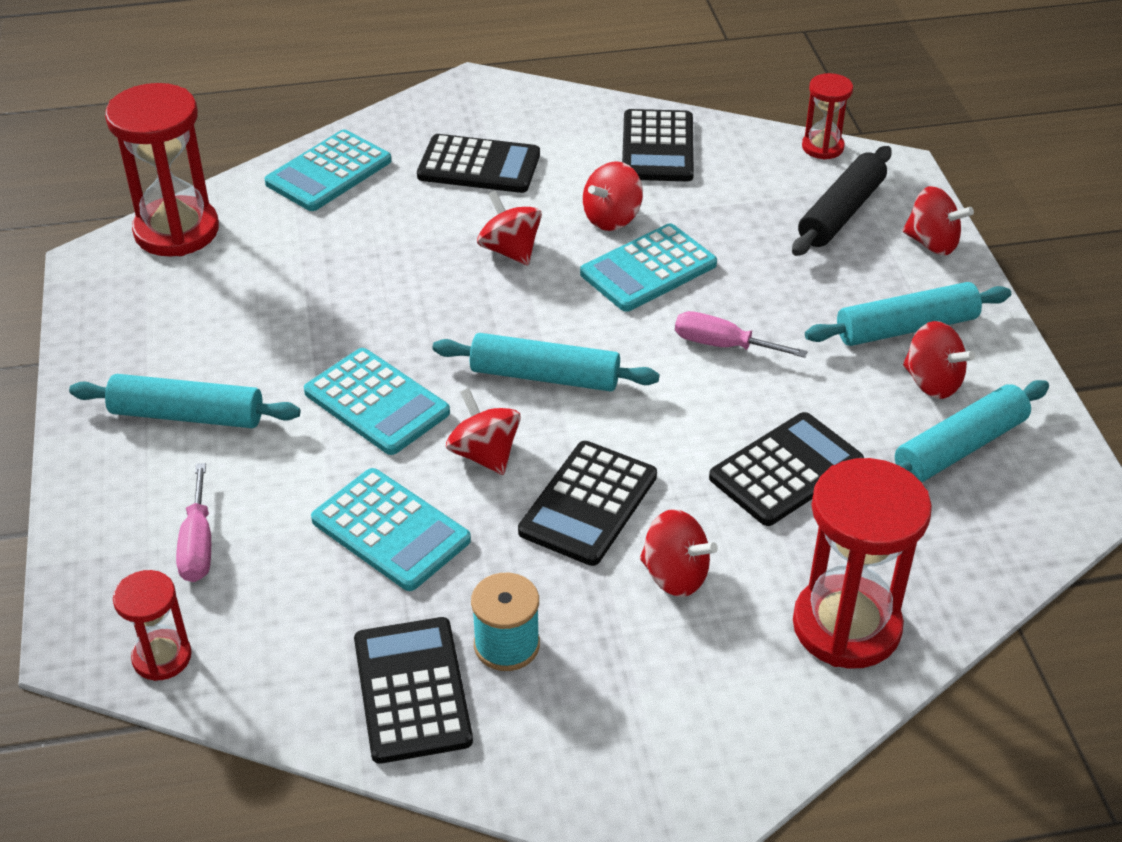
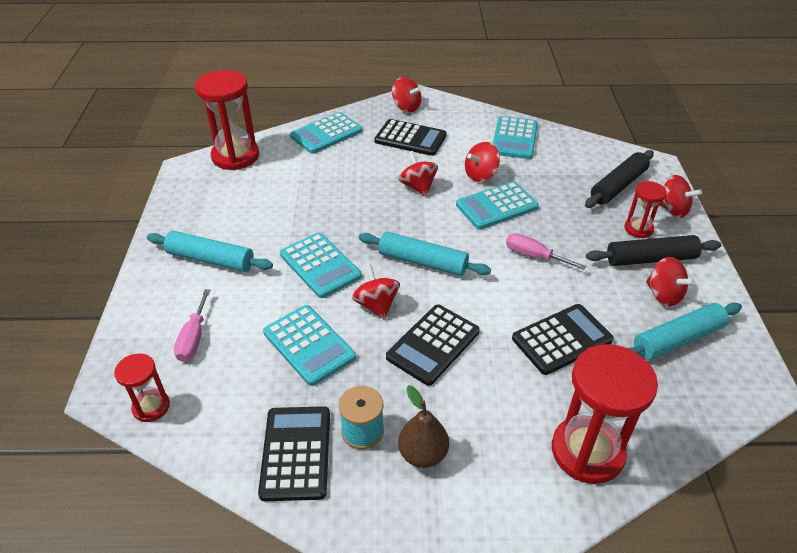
camera: 10 degrees right, 0 degrees up
(605, 664) = (423, 454): none -> brown pear
(657, 147) = (514, 138): black calculator -> turquoise calculator
(675, 575) = (479, 399): red spinning top -> red spinning top (406, 107)
(822, 147) = (612, 148): red hourglass -> red hourglass (638, 229)
(906, 328) = (650, 259): turquoise rolling pin -> black rolling pin

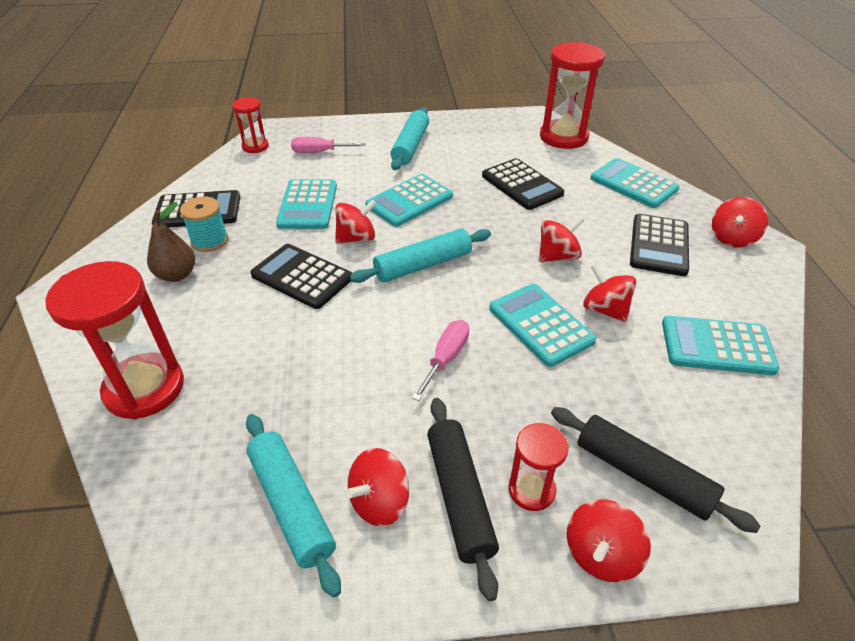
camera: 85 degrees right, 0 degrees up
(309, 345) = (308, 205): turquoise calculator -> turquoise calculator turned 45 degrees counterclockwise
(423, 262) = (423, 265): turquoise rolling pin -> turquoise rolling pin turned 45 degrees clockwise
(562, 339) = (301, 377): black calculator -> black calculator (522, 185)

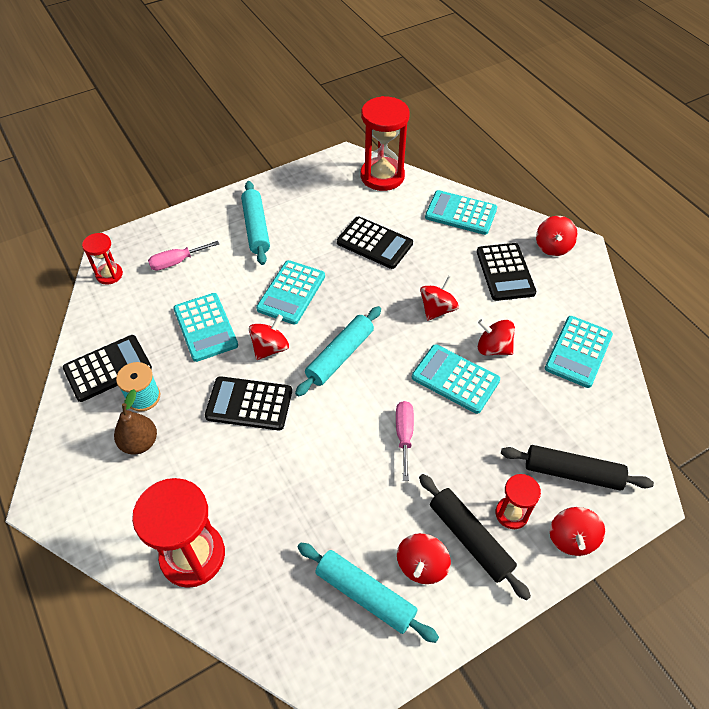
camera: 25 degrees left, 10 degrees up
(717, 346) = (578, 352): turquoise calculator -> turquoise calculator turned 45 degrees counterclockwise

